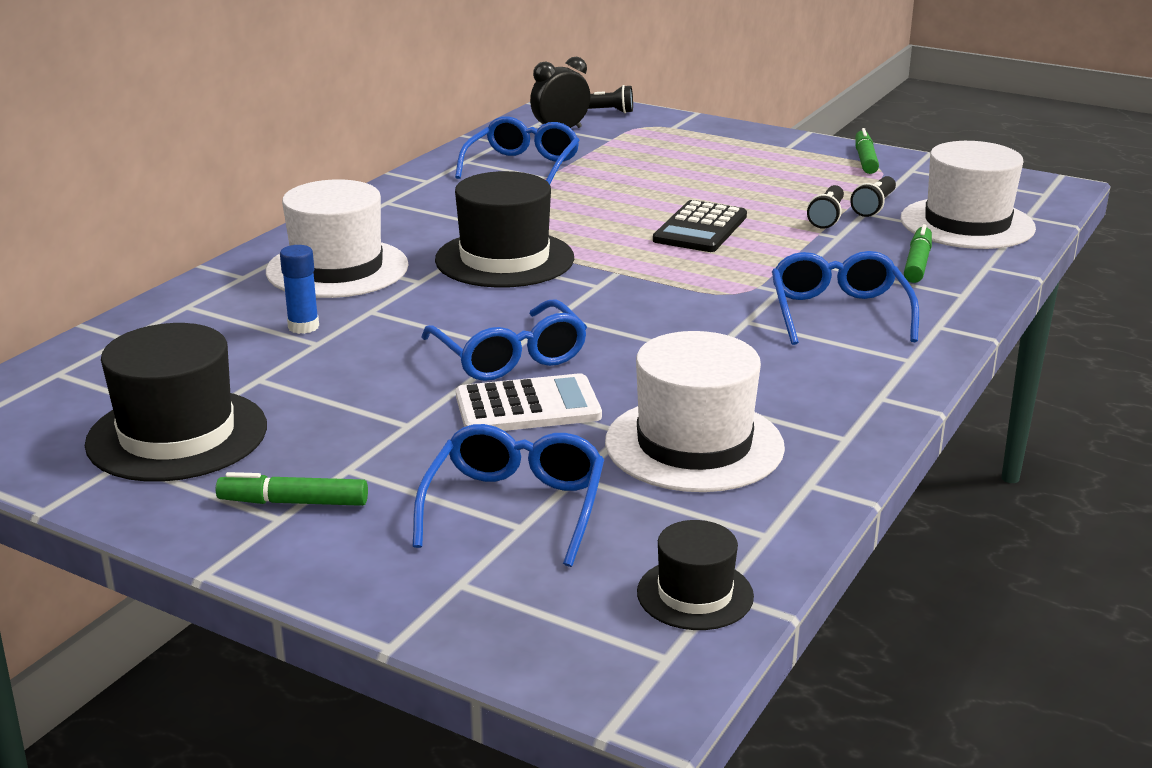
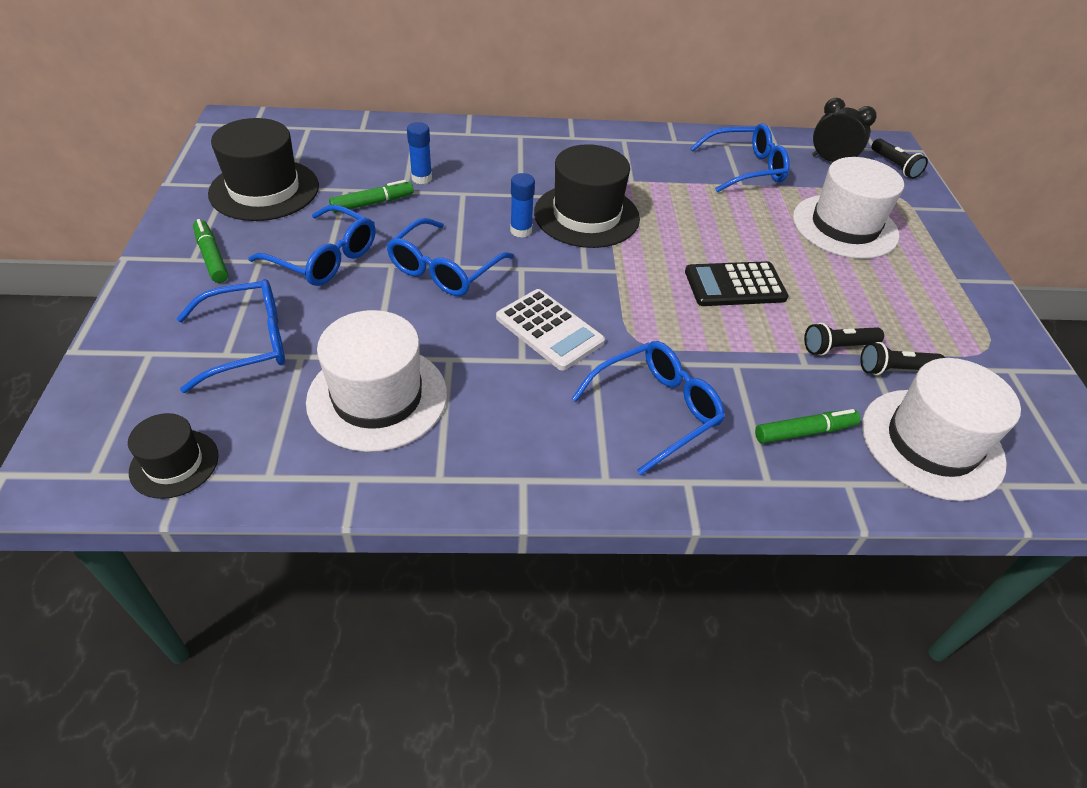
camera: 55 degrees right, 20 degrees up
(337, 268) = (509, 159): white hat -> white hat (844, 226)
(397, 423) = (325, 258): none -> blue glasses
(489, 298) = (521, 231): none -> blue glue stick
(528, 407) = (381, 302): white calculator -> white calculator (549, 330)
(865, 159) = (994, 333): green marker -> green marker (372, 203)

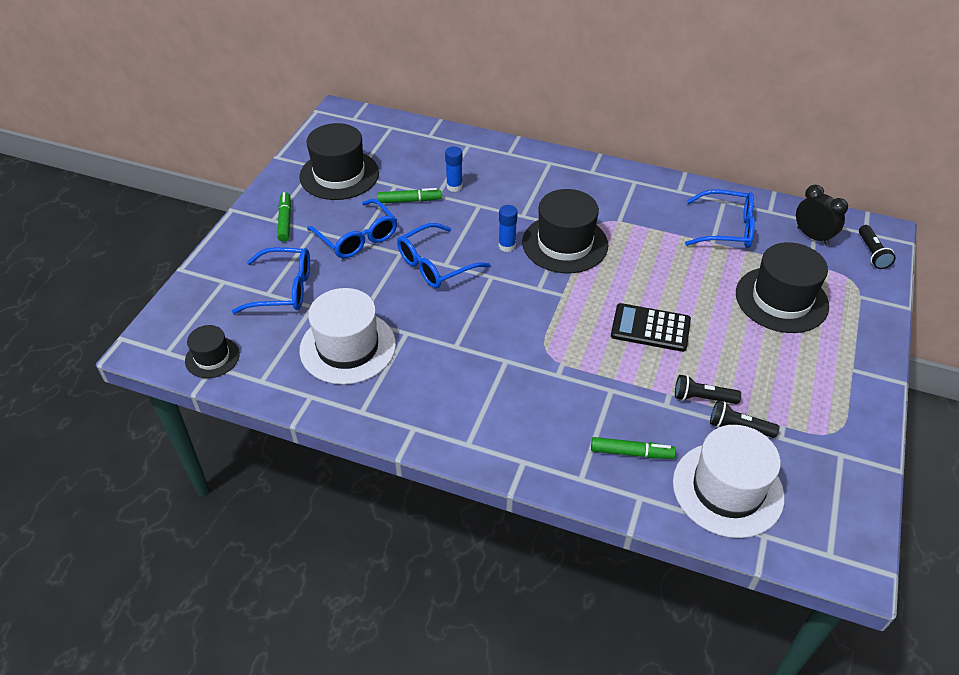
camera: 25 degrees right, 0 degrees up
(549, 330) = (486, 329): white calculator -> none
(656, 410) = (530, 407): blue glasses -> none
(844, 226) = (781, 299): white hat -> black hat

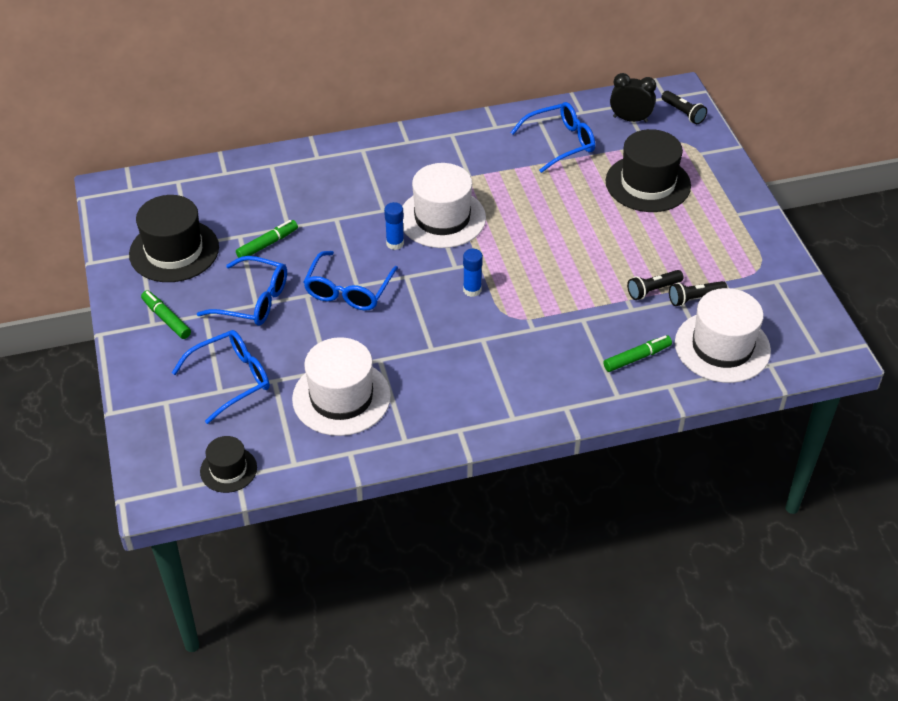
camera: 35 degrees left, 0 degrees up
(454, 186) = (297, 211): blue glue stick -> blue glue stick (472, 290)
(565, 244) = (442, 218): black hat -> white hat
(650, 328) = (571, 255): black calculator -> none

